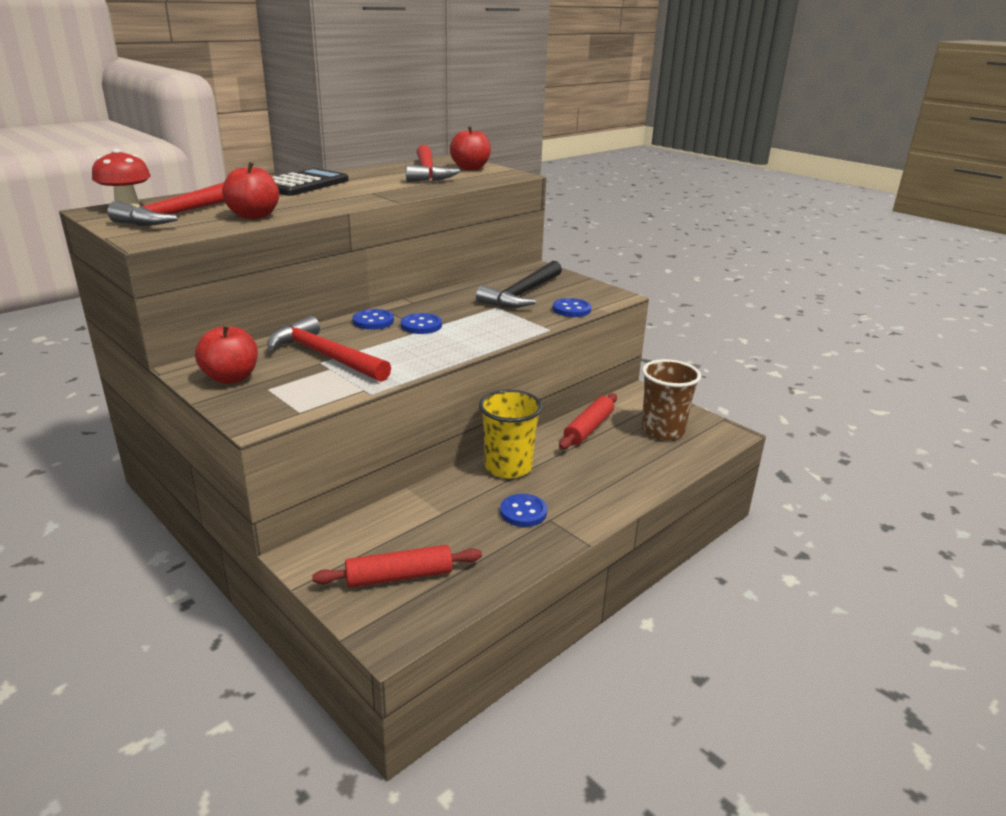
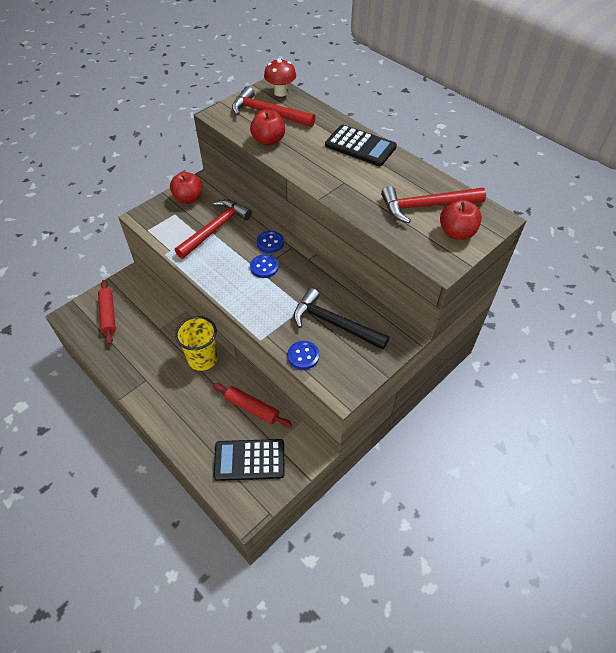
camera: 90 degrees right, 25 degrees up
(523, 512) = (154, 366): blue button -> none
(662, 430) = (249, 460): brown cup -> black calculator

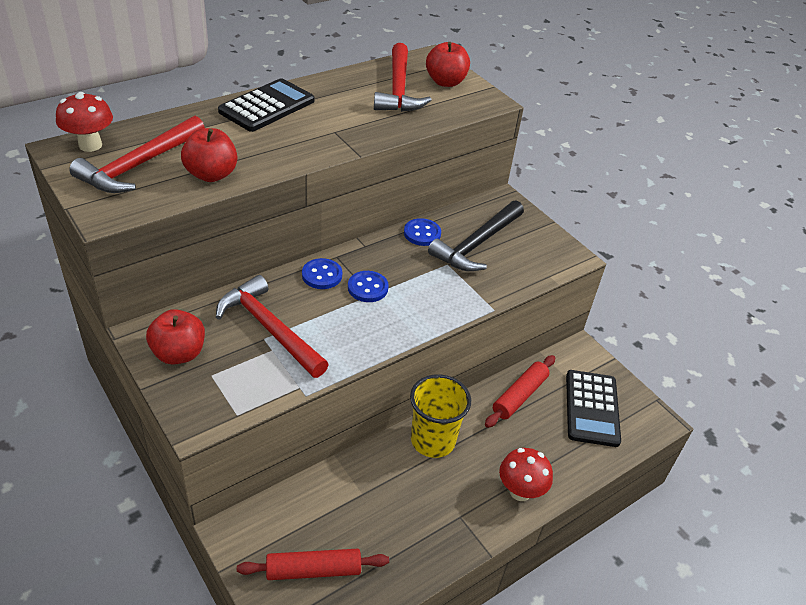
camera: 85 degrees left, 10 degrees down
(167, 413) = (520, 491): none -> red mushroom
(303, 356) = (522, 277): blue button -> blue button (422, 233)

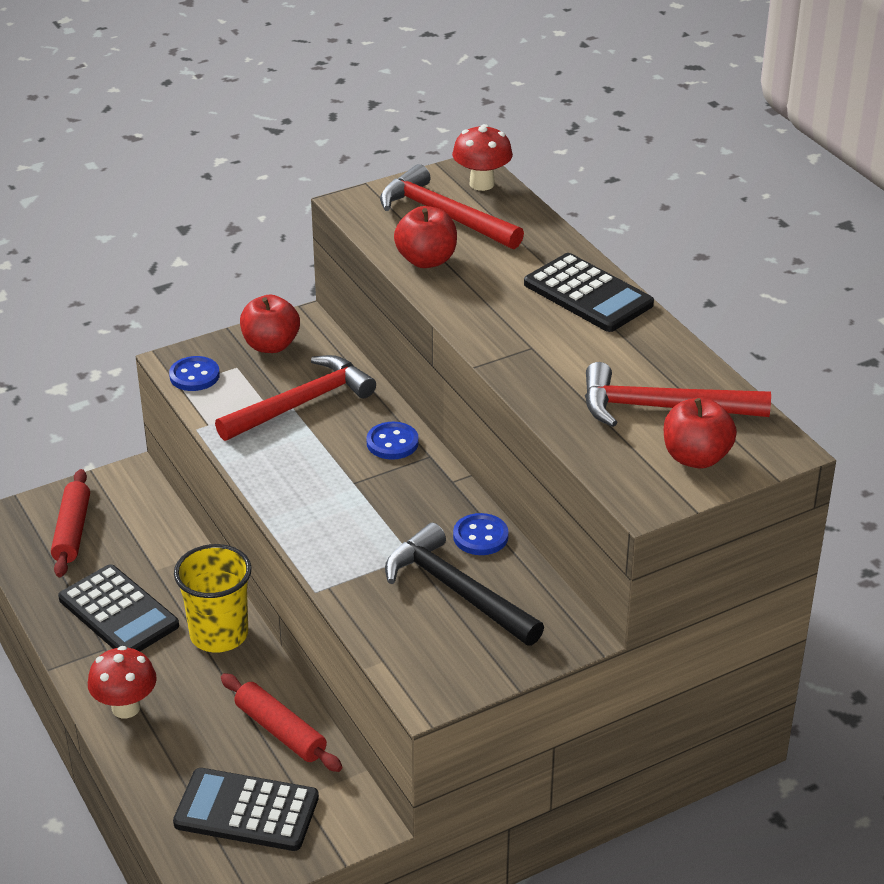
camera: 100 degrees right, 5 degrees down
(367, 288) = (366, 480): blue button -> blue button (194, 376)
(417, 513) = (118, 612): none -> black calculator

